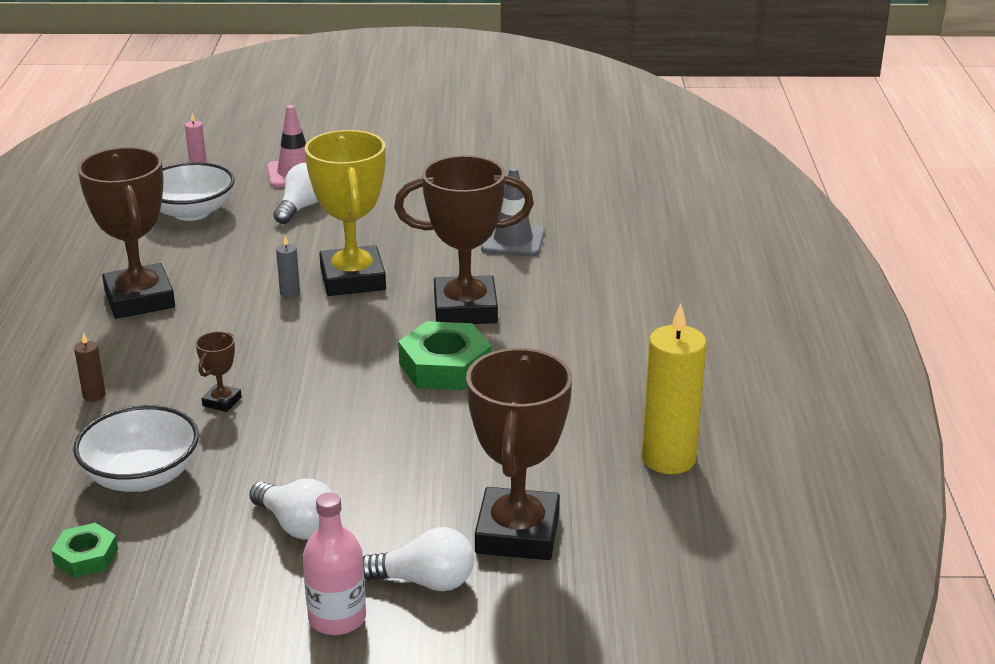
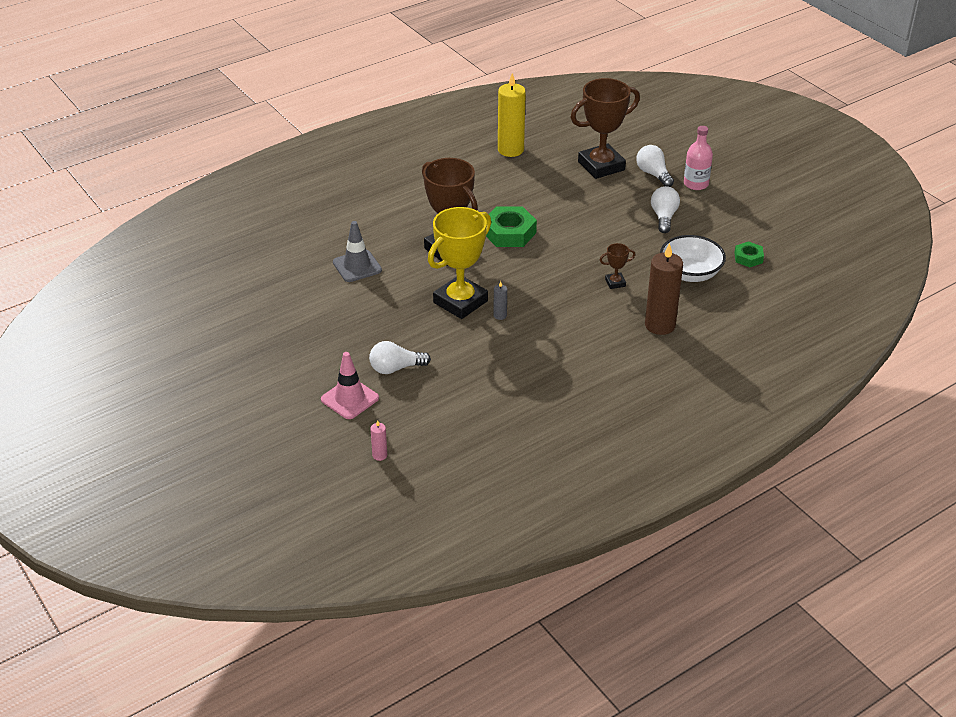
camera: 125 degrees left, 10 degrees up
(94, 395) = (660, 325): brown candle -> brown candle, size x2.28
(139, 299) = (566, 367): brown trophy -> none
(191, 212) = (449, 413): white bowl -> none

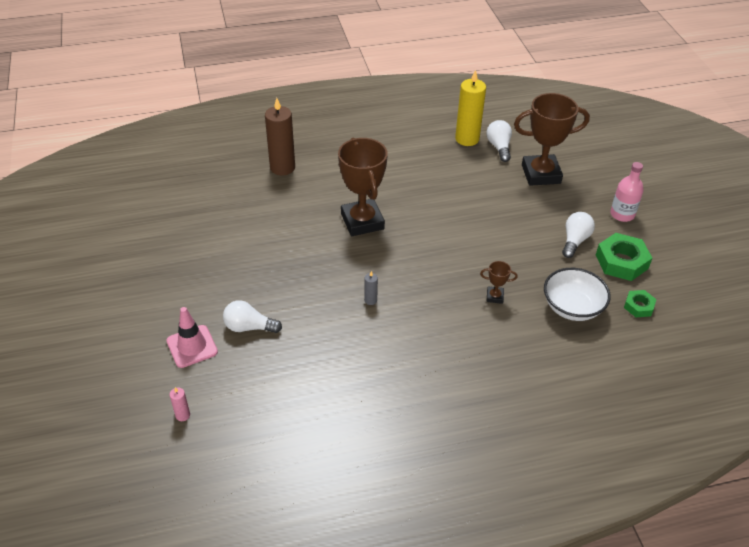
camera: 20 degrees right, 5 degrees up
(357, 266) = (274, 216): grey traffic cone -> none
(460, 302) = (343, 276): yellow trophy -> none
(509, 233) = (423, 218): green nut -> green nut (621, 262)
(653, 174) = (586, 194): white light bulb -> white light bulb (499, 147)
(660, 325) = (515, 355): brown candle -> brown candle (282, 167)

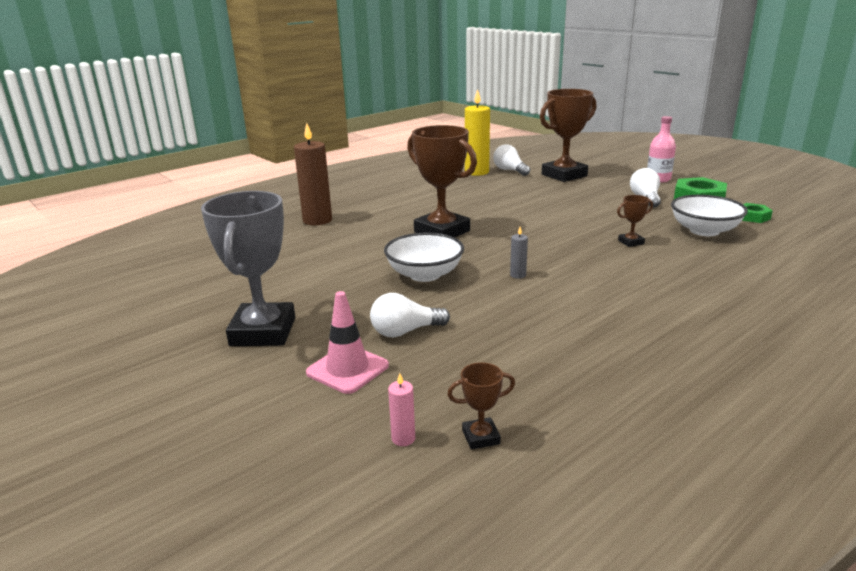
camera: 25 degrees left, 20 degrees down
(167, 289) = (263, 332): none -> grey trophy
(222, 434) = (481, 437): none -> brown trophy
(307, 271) = (424, 274): none -> white bowl

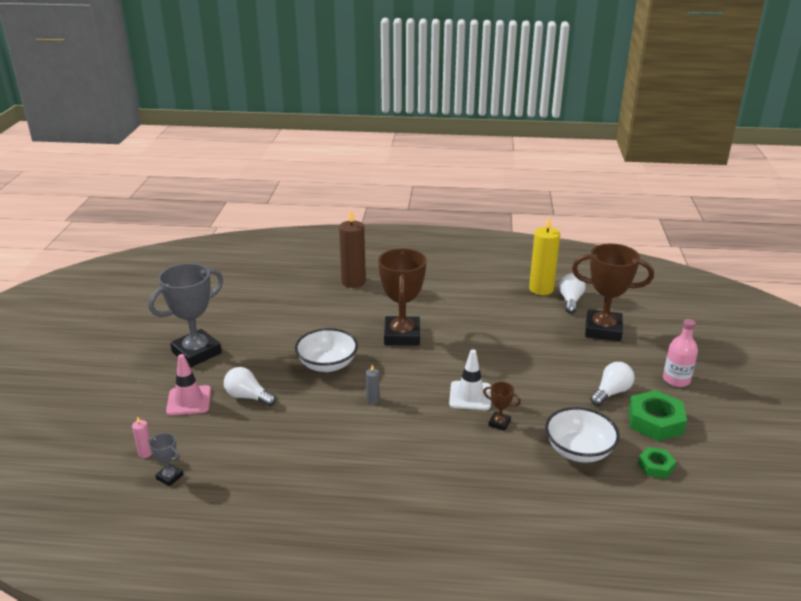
camera: 45 degrees right, 5 degrees up
(481, 437) = (169, 477): brown trophy -> grey trophy
(576, 239) = (470, 396): none -> white traffic cone

